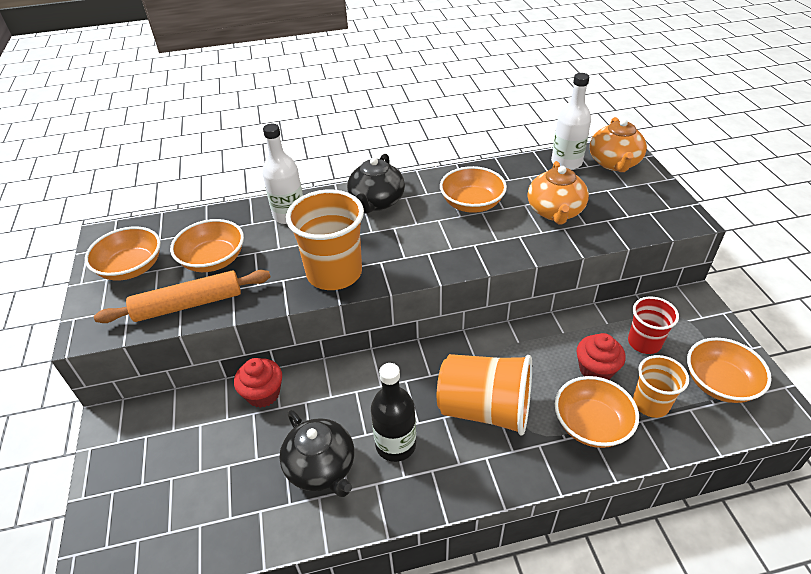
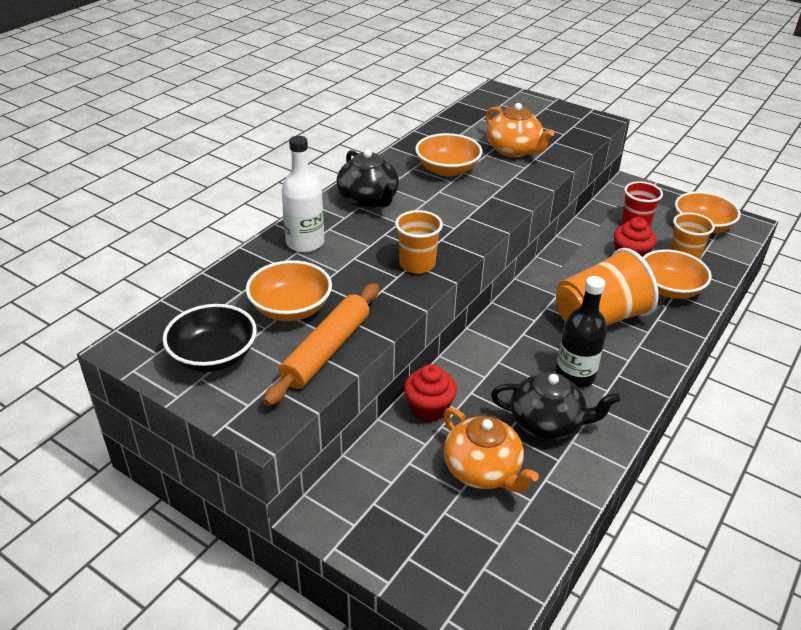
camera: 45 degrees left, 5 degrees down
(131, 268) = (214, 356): orange bowl -> black bowl
(334, 273) = (417, 264): orange cup -> orange cup, size x0.60
(566, 162) = (473, 114): white bottle -> none
(614, 163) = (506, 103): orange teapot -> orange teapot (483, 470)

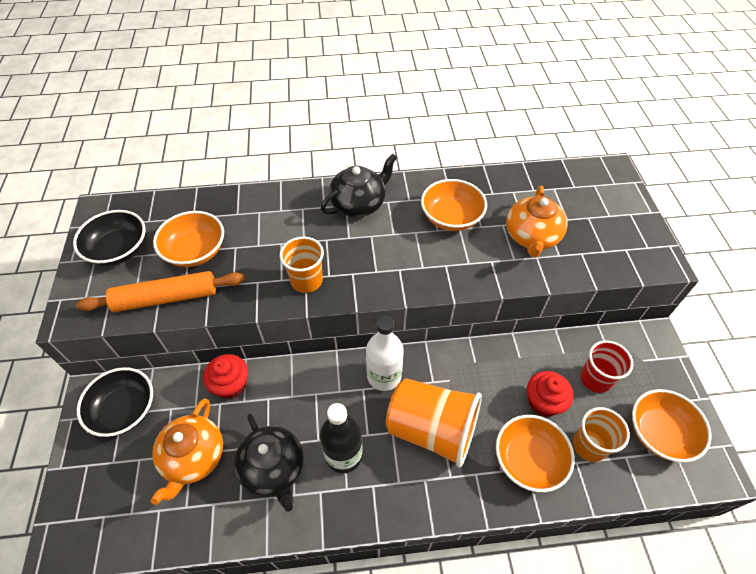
camera: 50 degrees right, 15 degrees up
(305, 243) = (273, 209): white bottle -> white bottle (384, 376)
(368, 200) = (359, 204): black teapot -> black teapot turned 150 degrees counterclockwise
(372, 498) = (125, 410): none -> black bowl

